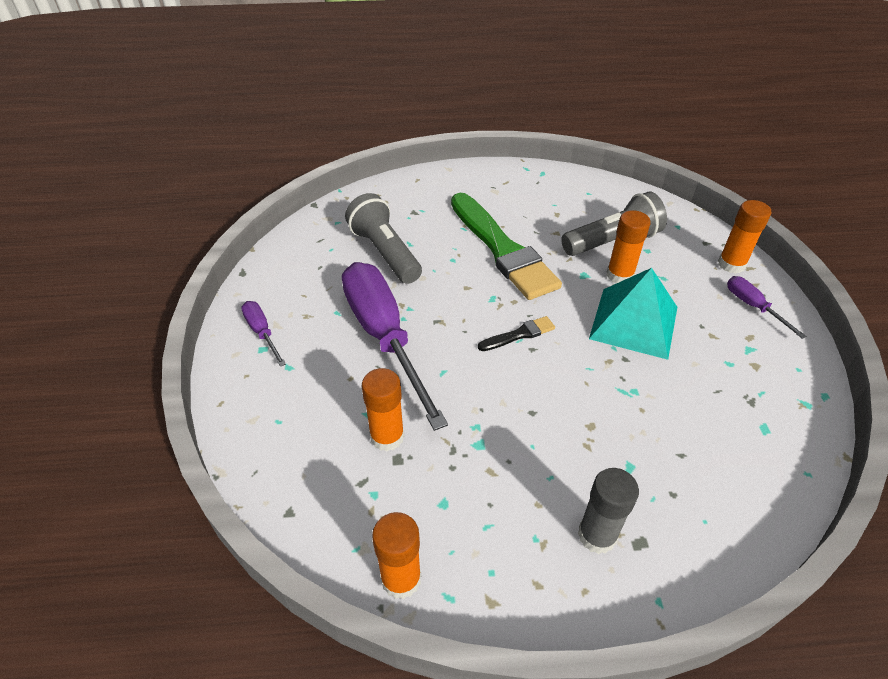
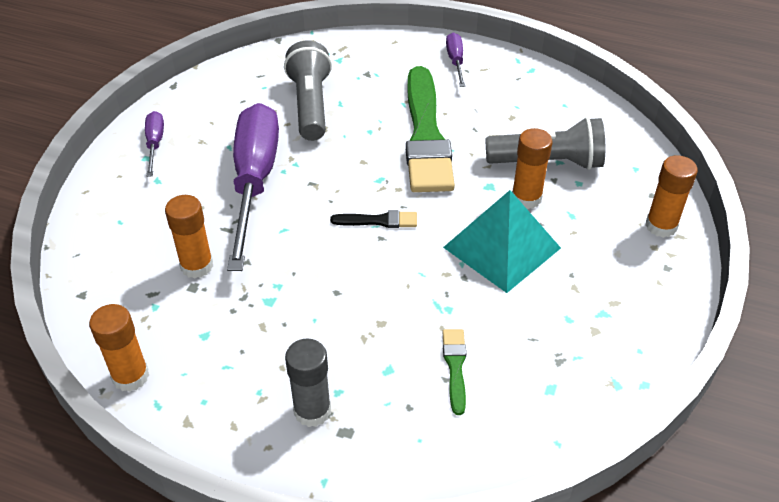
camera: 25 degrees right, 0 degrees up
(680, 440) = (455, 367): none -> green brush
(753, 306) = (645, 275): purple screwdriver -> purple screwdriver (455, 61)

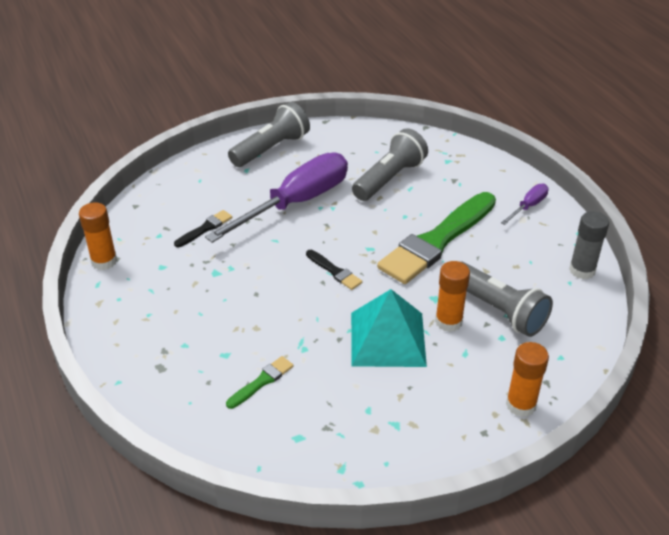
camera: 45 degrees right, 5 degrees down
(155, 144) = (271, 149): purple screwdriver -> grey flashlight
(197, 266) = (205, 228): orange glue stick -> black brush
(312, 411) = (159, 344): grey glue stick -> grey glue stick (582, 270)

